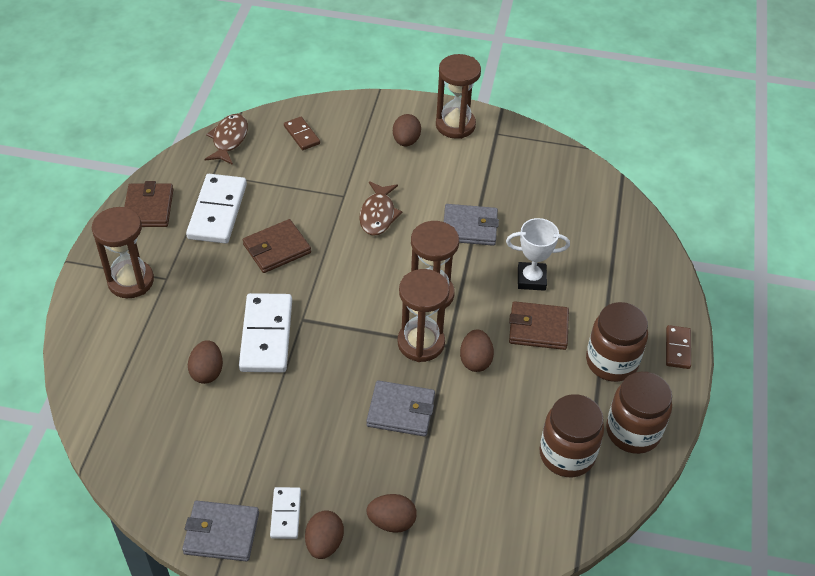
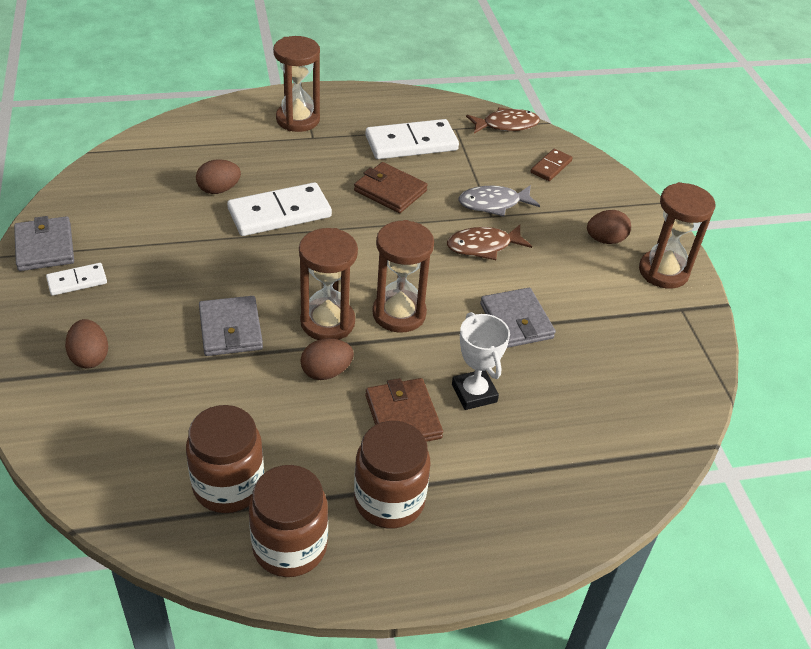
camera: 65 degrees right, 5 degrees down
(148, 208) = (387, 105): brown wallet -> none
(324, 543) = (51, 315): brown egg -> none
(329, 188) = (493, 204): none -> grey fish
(677, 348) = (449, 570): brown domino -> none

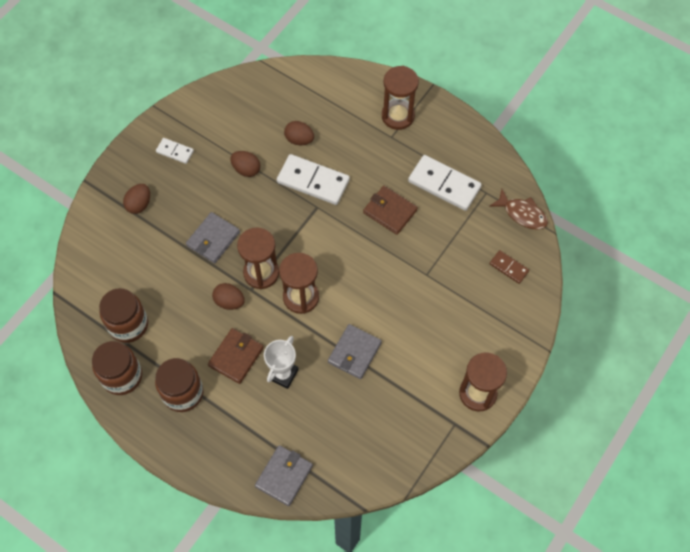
camera: 50 degrees right, 20 degrees up
(45, 247) = (180, 117): grey wallet -> grey wallet (284, 476)
(390, 191) = (390, 211): brown wallet -> brown wallet turned 45 degrees counterclockwise
(483, 246) = (396, 291): brown fish -> none
(493, 204) = (438, 267): grey fish -> none
(551, 167) = (509, 267): brown domino -> brown domino turned 45 degrees clockwise
(605, 240) = (472, 345): brown egg -> brown egg (246, 169)

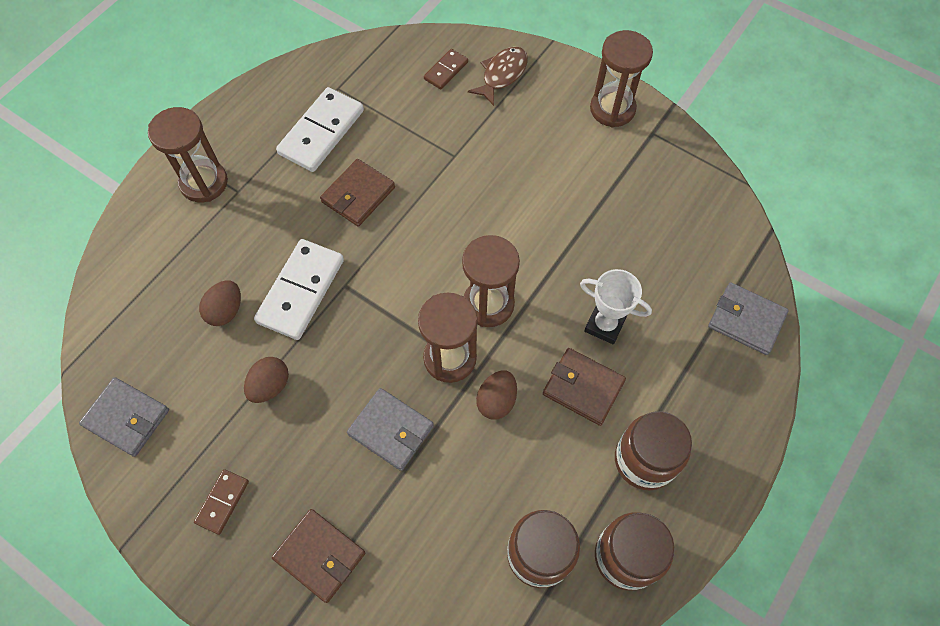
camera: 90 degrees left, 0 degrees up
(139, 204) = (320, 555): brown egg -> brown wallet
(175, 151) = (222, 502): white domino -> brown domino
(354, 353) = (568, 238): grey wallet -> grey wallet (127, 418)
(522, 214) = (371, 53): brown fish -> brown fish (502, 75)

